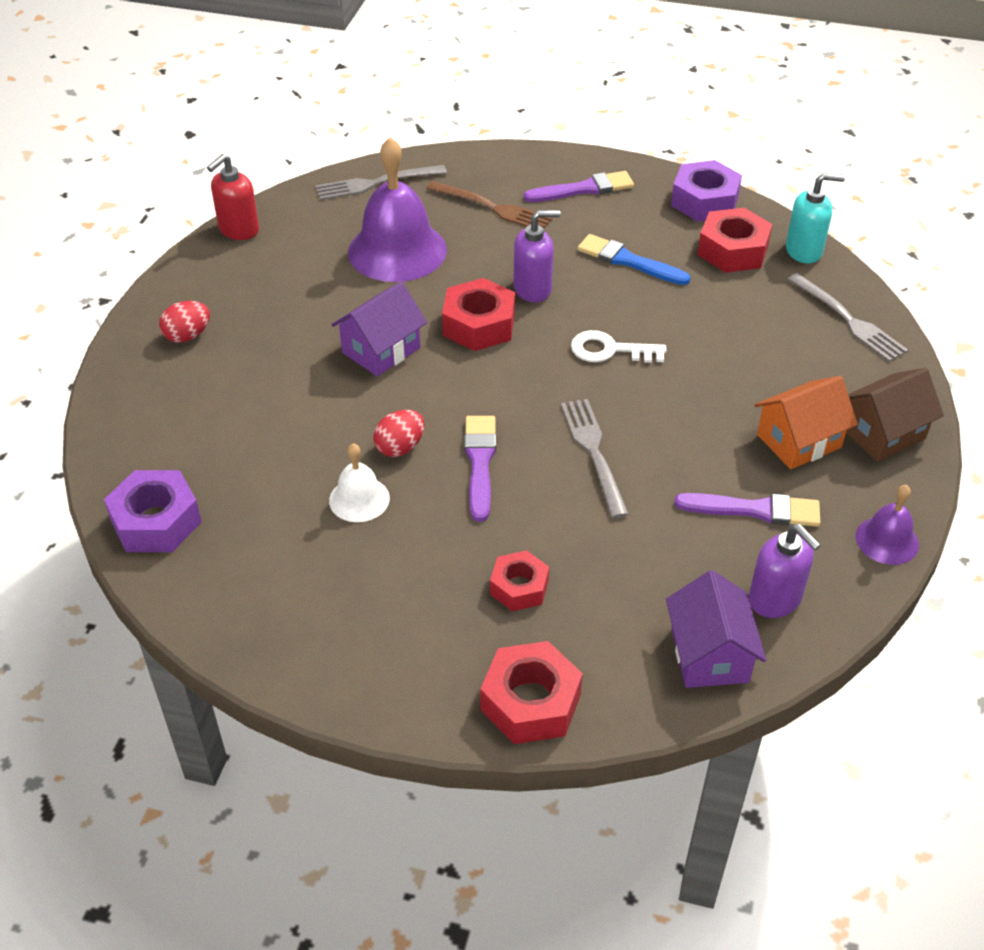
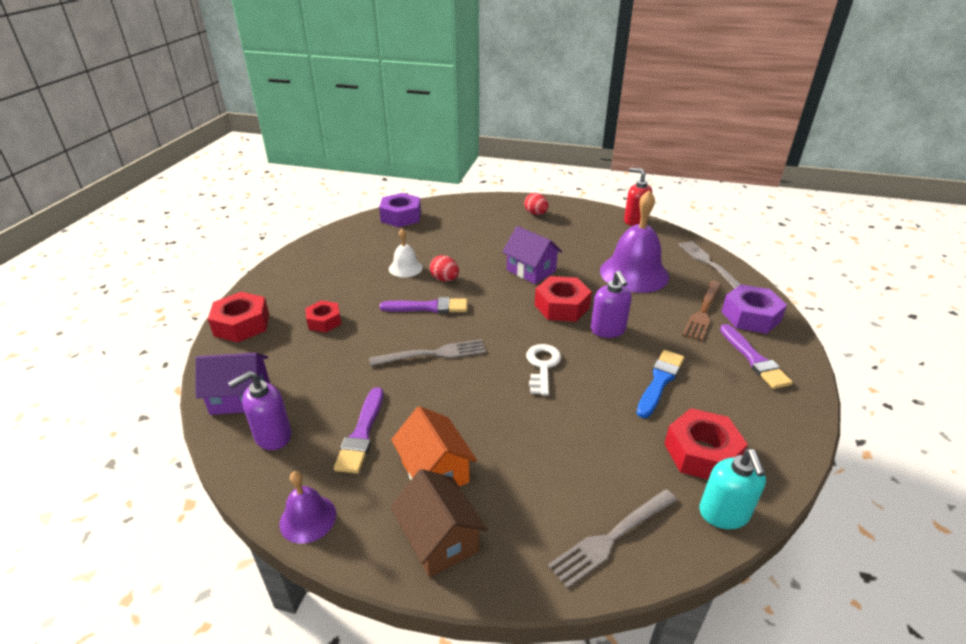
camera: 90 degrees right, 10 degrees down
(704, 201) = (777, 439): purple nut -> purple nut (750, 316)

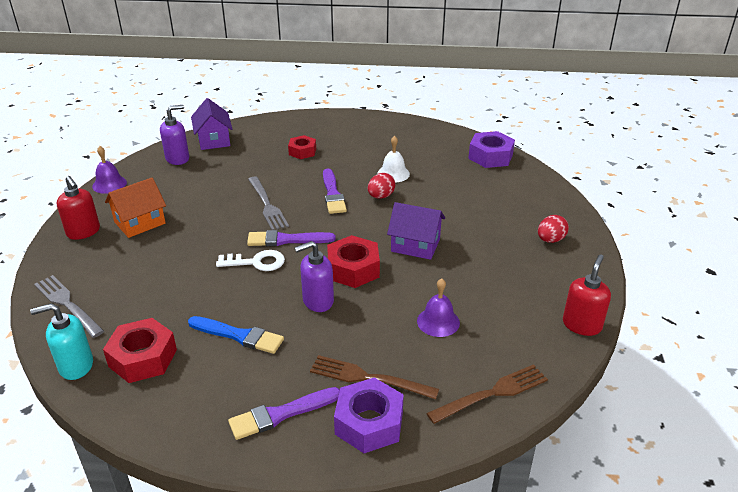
camera: 80 degrees right, 0 degrees up
(242, 324) = (292, 122): red nut -> none
(272, 436) = (178, 159): purple soap dispenser -> purple soap dispenser turned 105 degrees clockwise
(362, 433) = (178, 189): purple brush -> purple brush (287, 240)
(440, 539) = (83, 232): brown house -> red soap dispenser
(531, 271) = (415, 245): purple house -> purple house turned 75 degrees clockwise
(634, 273) = (438, 321): purple bell -> purple bell, size x0.51
(708, 263) = (492, 393): grey fork -> brown fork

